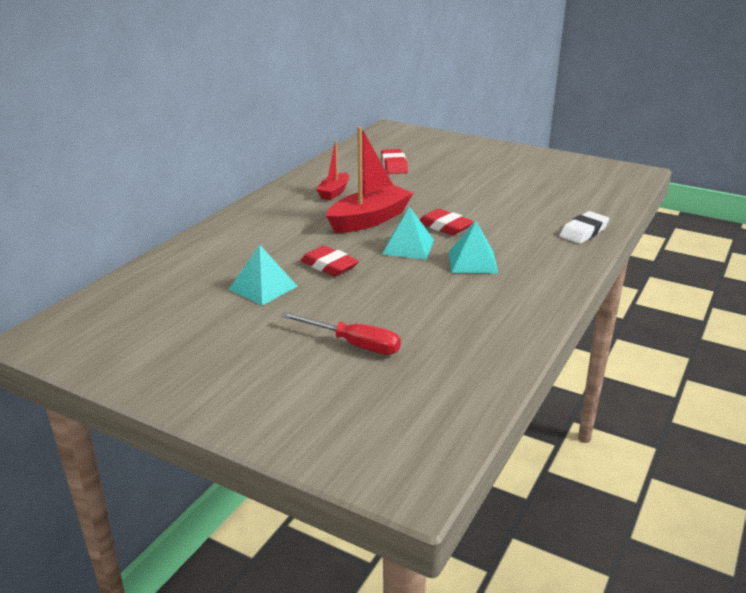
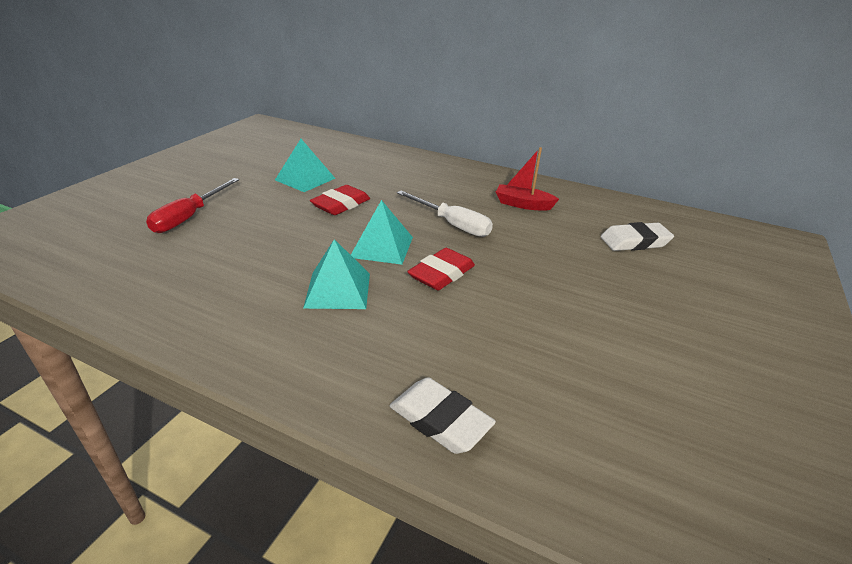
camera: 85 degrees right, 5 degrees up
(369, 220) = (452, 224): red boat -> white screwdriver
(394, 165) = (635, 242): red eraser -> white eraser

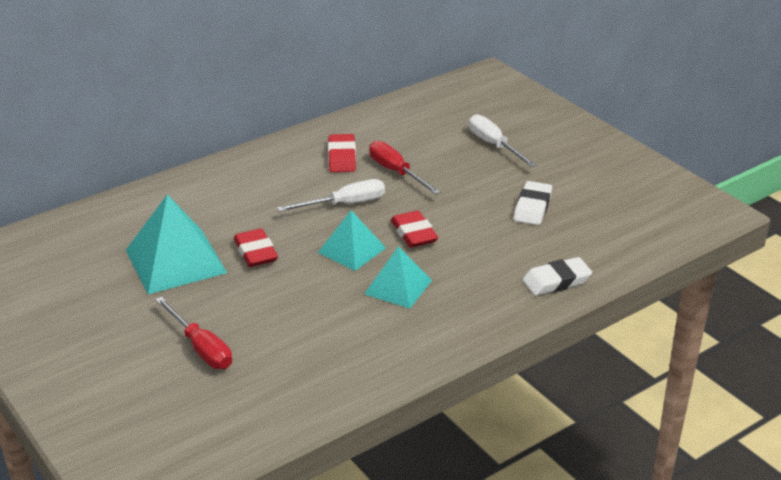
camera: 60 degrees left, 0 degrees up
(305, 179) = (175, 261): turquoise pyramid -> turquoise pyramid, size x1.63
(523, 204) = (342, 157): red boat -> red eraser
(535, 236) = (396, 172): none -> red screwdriver
(635, 242) = (440, 133): white eraser -> white eraser (532, 207)
(667, 281) = (494, 145): none -> white screwdriver

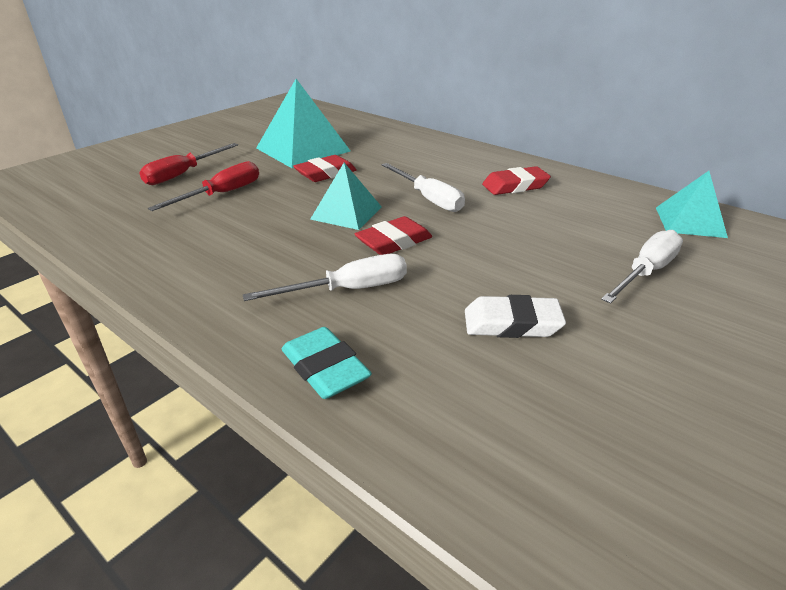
camera: 75 degrees right, 0 degrees up
(396, 172) = (513, 216): red screwdriver -> red screwdriver (222, 194)
(398, 287) = (285, 246): turquoise pyramid -> turquoise pyramid (689, 222)
(475, 263) = (348, 290): none -> white screwdriver
(556, 281) = (325, 368): white eraser -> turquoise eraser

